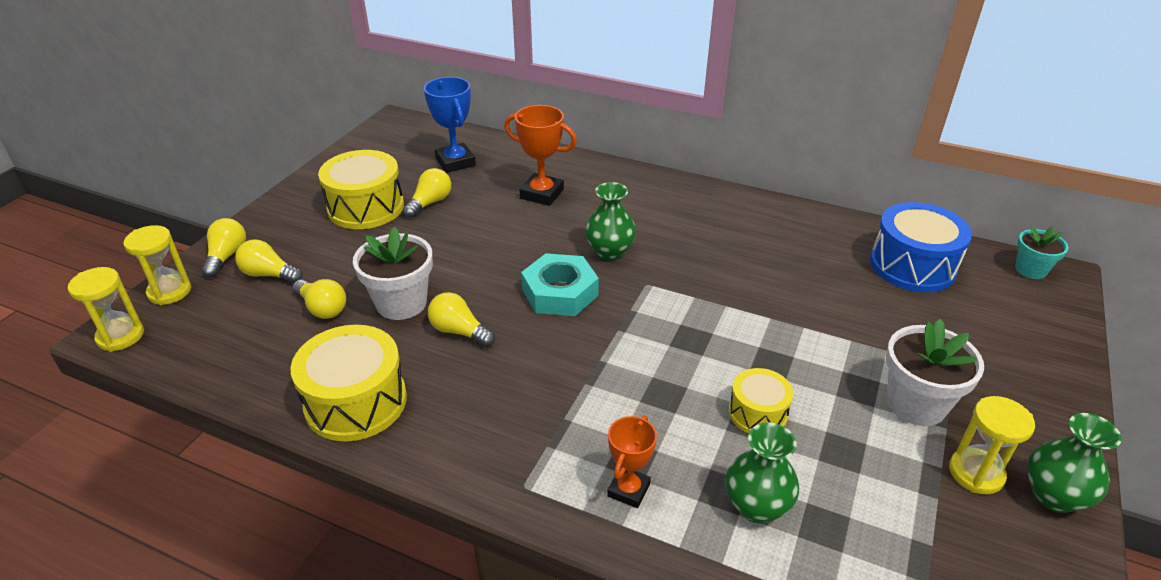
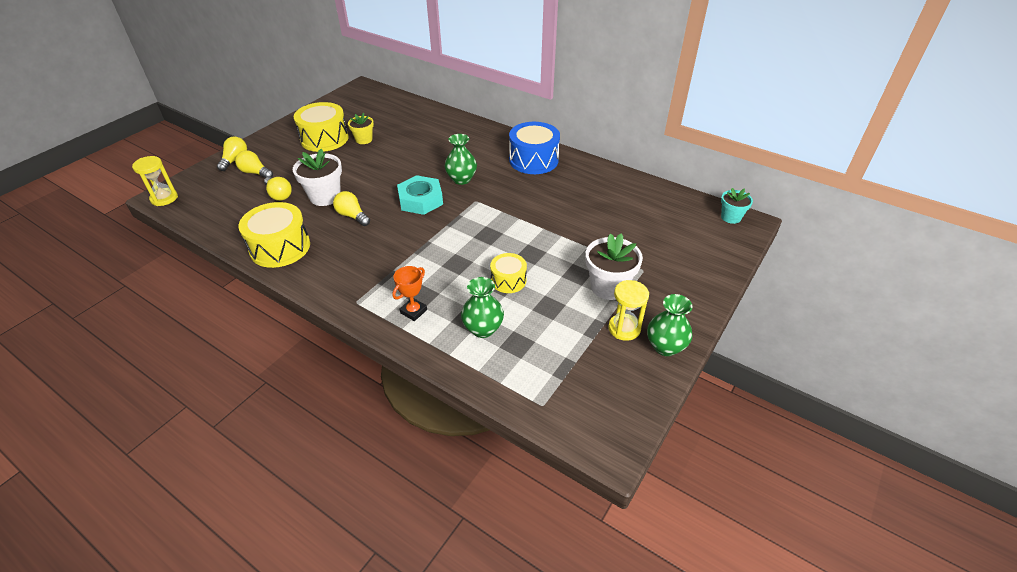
camera: 10 degrees right, 5 degrees up
(169, 292) = (197, 177): yellow hourglass -> none
(430, 203) = (364, 139): yellow light bulb -> yellow flower pot
(455, 162) = (389, 116): blue trophy -> none
(542, 194) = (434, 140): orange trophy -> none
(912, 266) = (652, 207): blue drum -> blue drum (533, 160)

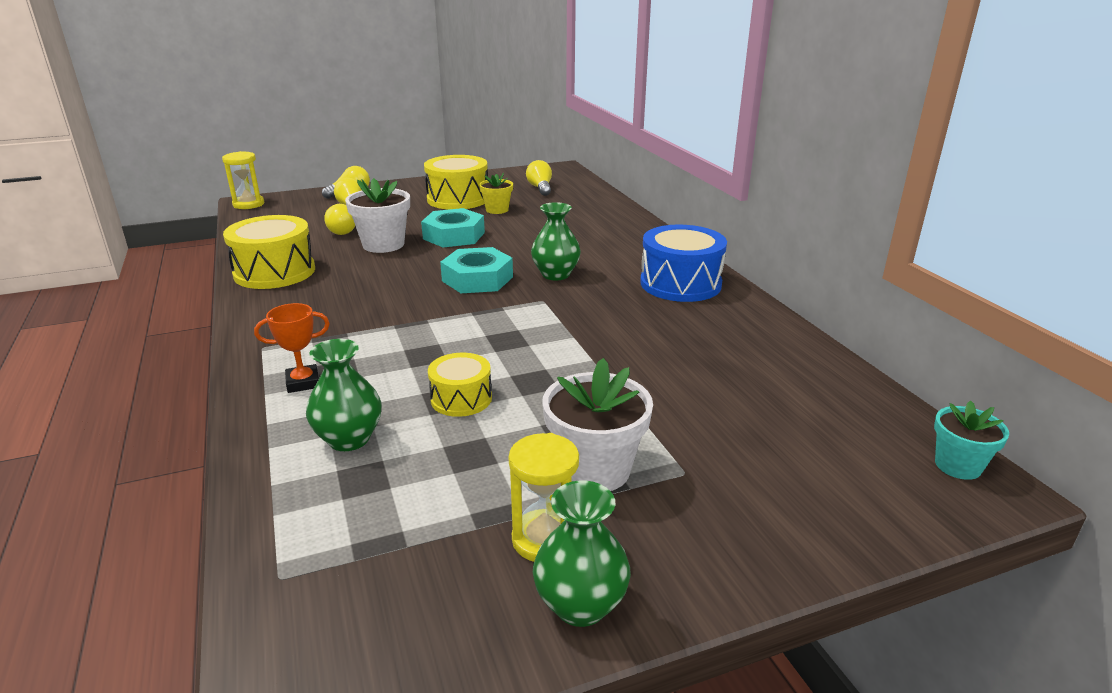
camera: 35 degrees right, 15 degrees down
(352, 216) = (383, 269): yellow light bulb -> yellow light bulb (540, 188)
(363, 172) = (454, 235): none -> turquoise nut

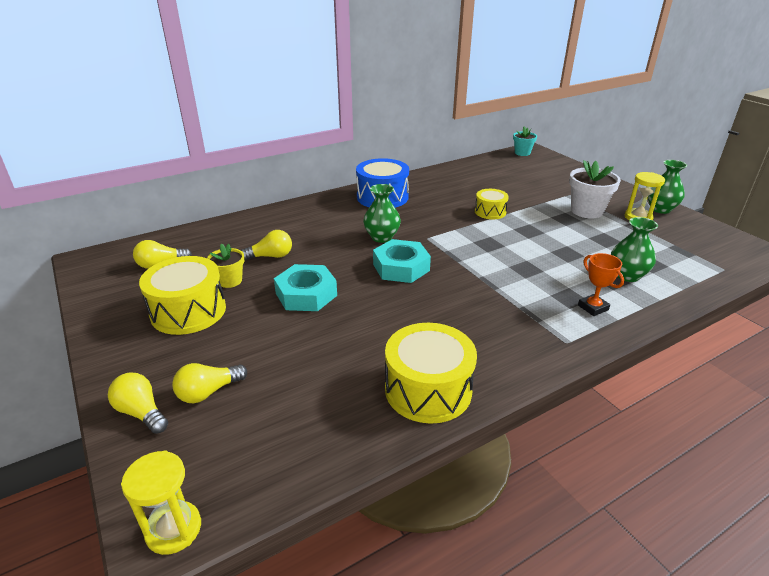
camera: 100 degrees left, 5 degrees up
(344, 230) = (295, 374): yellow light bulb -> yellow light bulb (271, 256)
(383, 245) = (336, 333): white flower pot -> none
(461, 399) = (562, 249): yellow drum -> yellow drum (490, 212)

